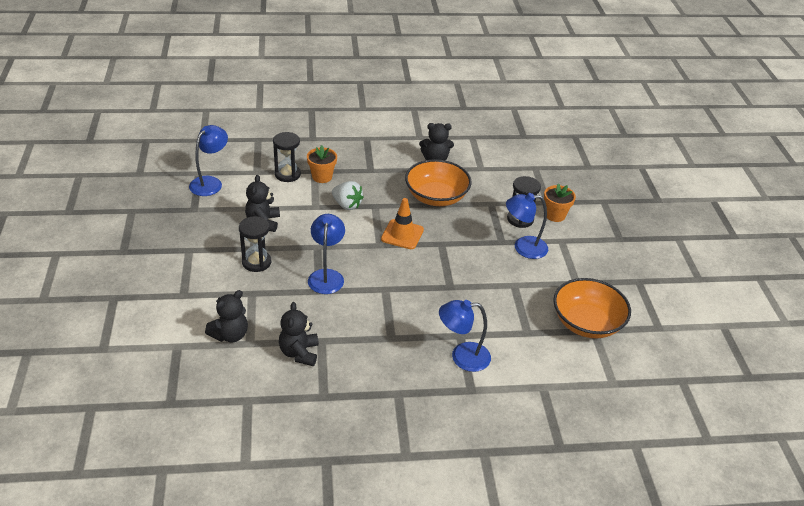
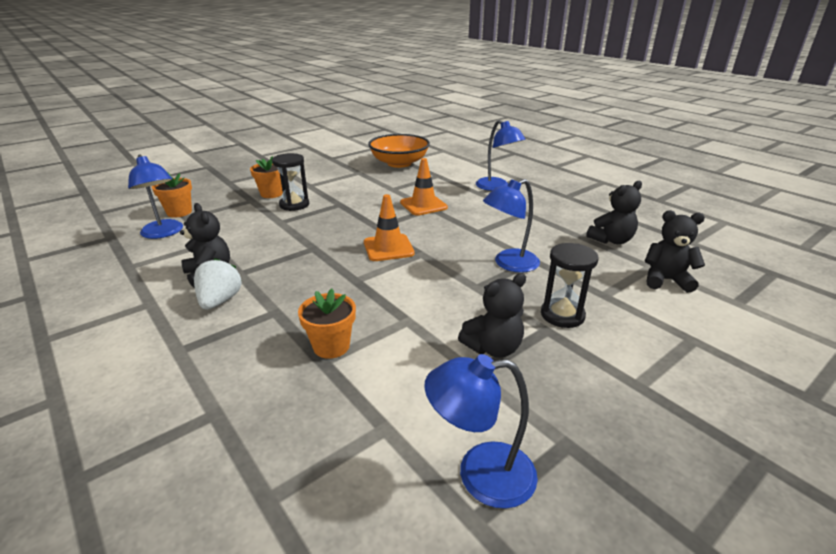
camera: 120 degrees left, 10 degrees down
(287, 174) = (357, 385): black hourglass -> none
(347, 205) = (375, 299): white strawberry -> white strawberry (220, 301)
(436, 197) = (297, 250): orange bowl -> none
(460, 285) = (423, 205): none -> orange traffic cone
(523, 247) = (337, 195): blue lamp -> blue lamp (164, 233)
(548, 166) = (179, 212): none -> orange flower pot

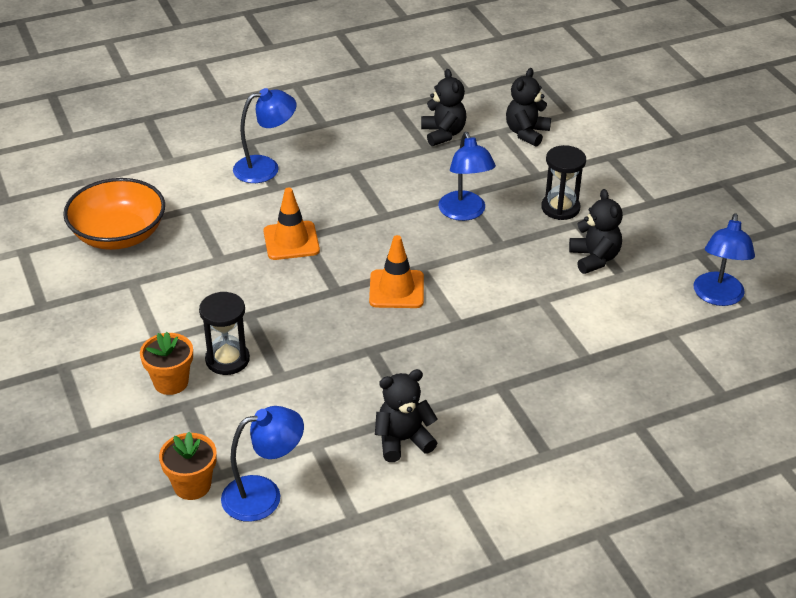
camera: 75 degrees left, 10 degrees up
(220, 301) = (467, 428): white strawberry -> none
(331, 346) = (568, 352): orange flower pot -> none

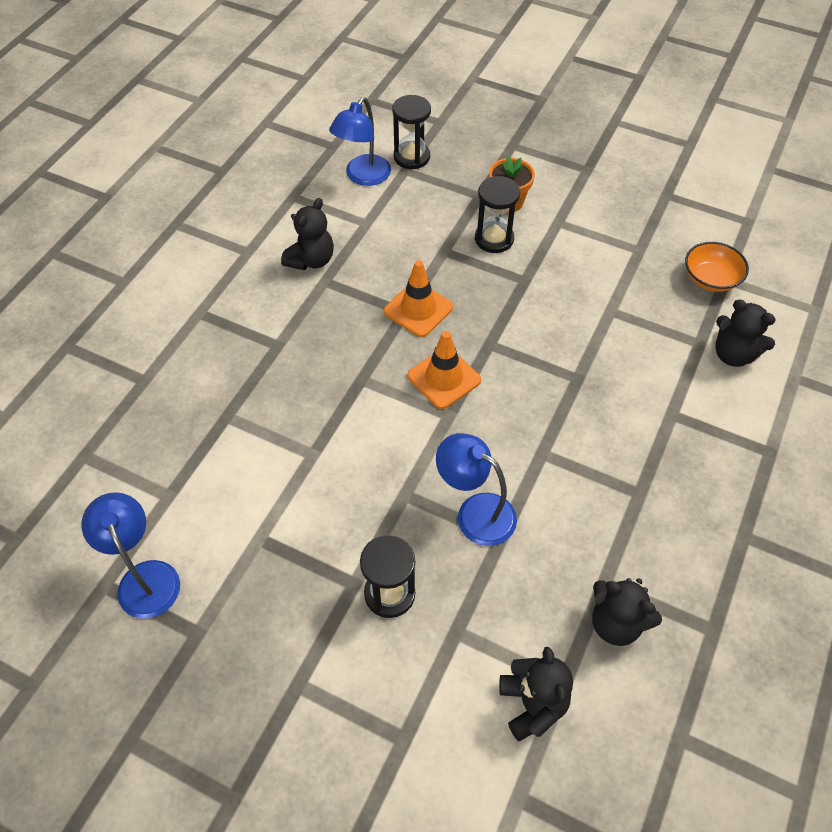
camera: 140 degrees right, 15 degrees up
(119, 235) = (710, 279): orange bowl -> orange bowl, size x0.61
(192, 485) = (411, 157): orange flower pot -> black hourglass
(266, 168) = (710, 431): blue lamp -> none
(291, 241) = (582, 366): orange traffic cone -> orange traffic cone (418, 309)
(594, 258) = (301, 542): black teddy bear -> black teddy bear (733, 354)

